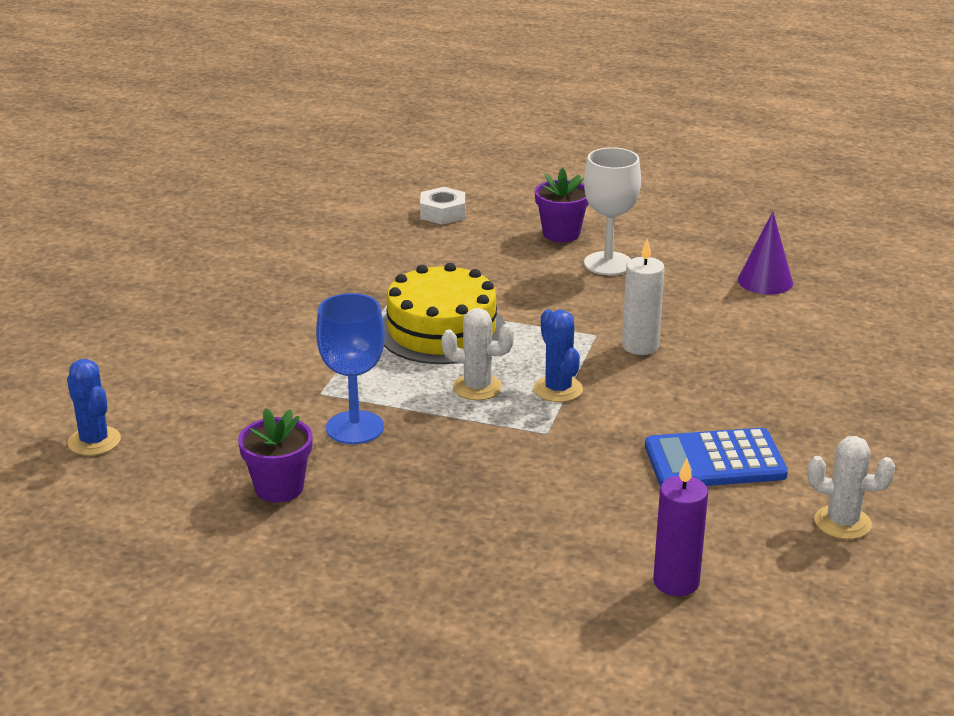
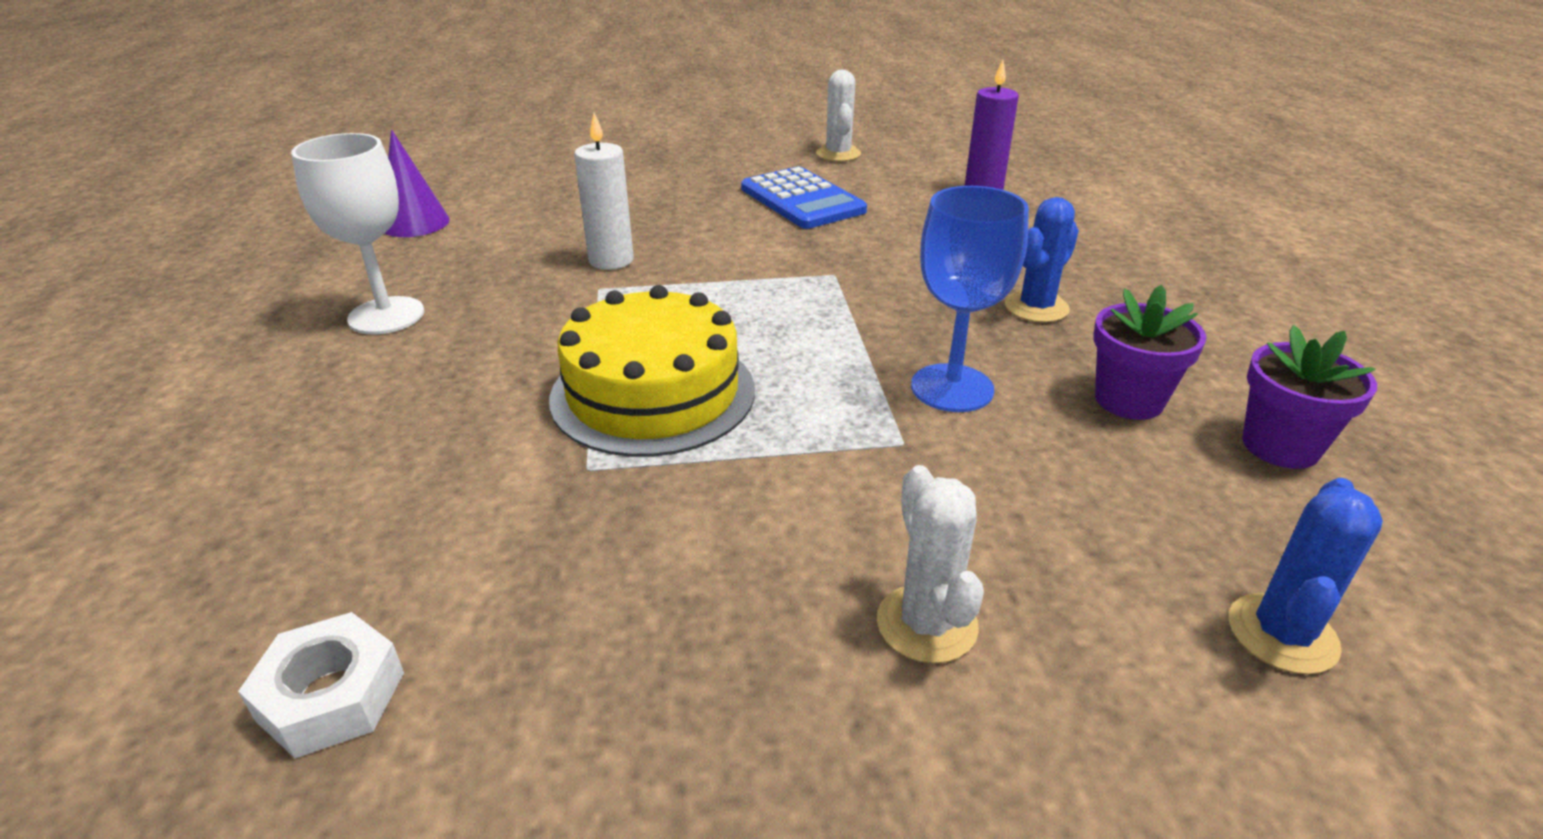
camera: 115 degrees left, 5 degrees up
(443, 213) = (171, 519): white nut -> white nut (331, 696)
(477, 387) = (781, 331): white cactus -> white cactus (926, 624)
(558, 389) = (742, 285): blue cactus -> blue cactus (1036, 307)
(561, 234) = (278, 371): purple flower pot -> purple flower pot (1280, 446)

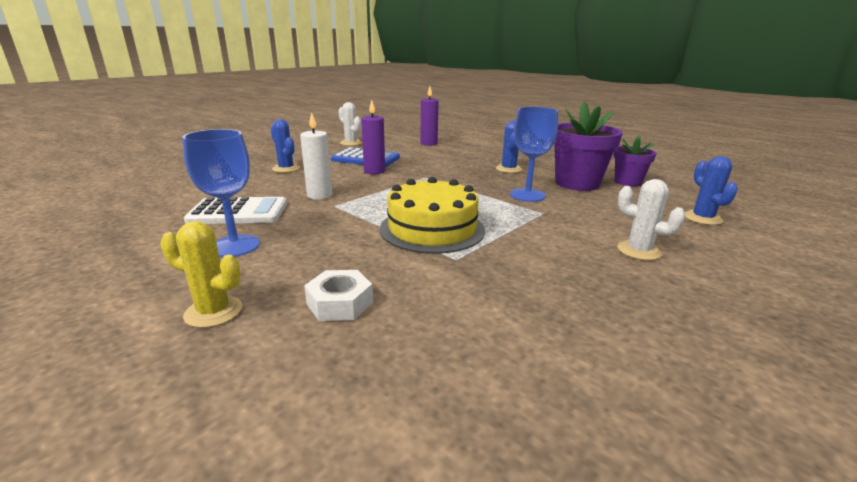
camera: 40 degrees left, 10 degrees down
(230, 408) = (213, 312): none -> yellow cactus
(331, 696) = (516, 372): white nut -> white nut (339, 303)
(386, 316) = (235, 246): white goblet -> blue goblet
(415, 223) = (168, 209): purple cone -> none
(472, 257) = (238, 212): none -> white calculator
(651, 188) = (286, 169): none -> blue cactus
(770, 234) = (374, 171): none -> purple candle
(1128, 400) = (577, 183): purple flower pot -> purple flower pot, size x1.66

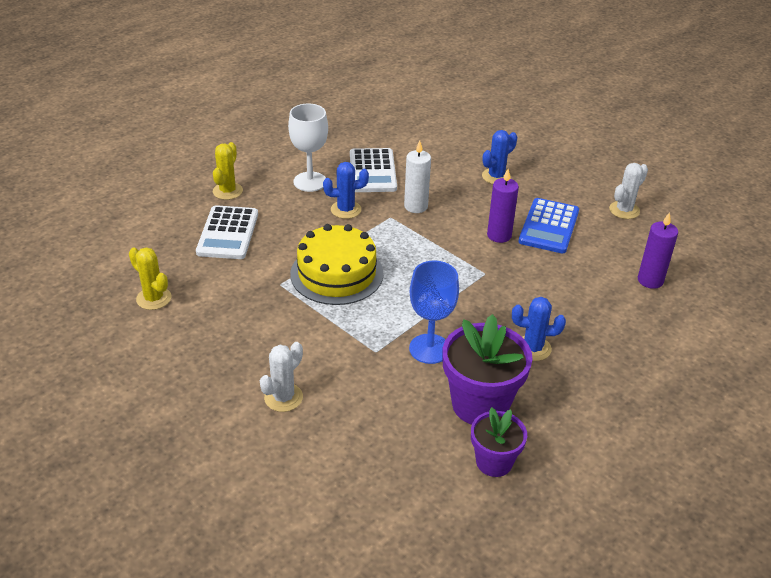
camera: 90 degrees right, 15 degrees up
(235, 246) = (310, 182): blue goblet -> white goblet
(339, 303) = (228, 233): white nut -> white calculator
(519, 367) = (154, 298): none -> yellow cactus
(702, 218) = (362, 487): blue cactus -> blue cactus (346, 210)

